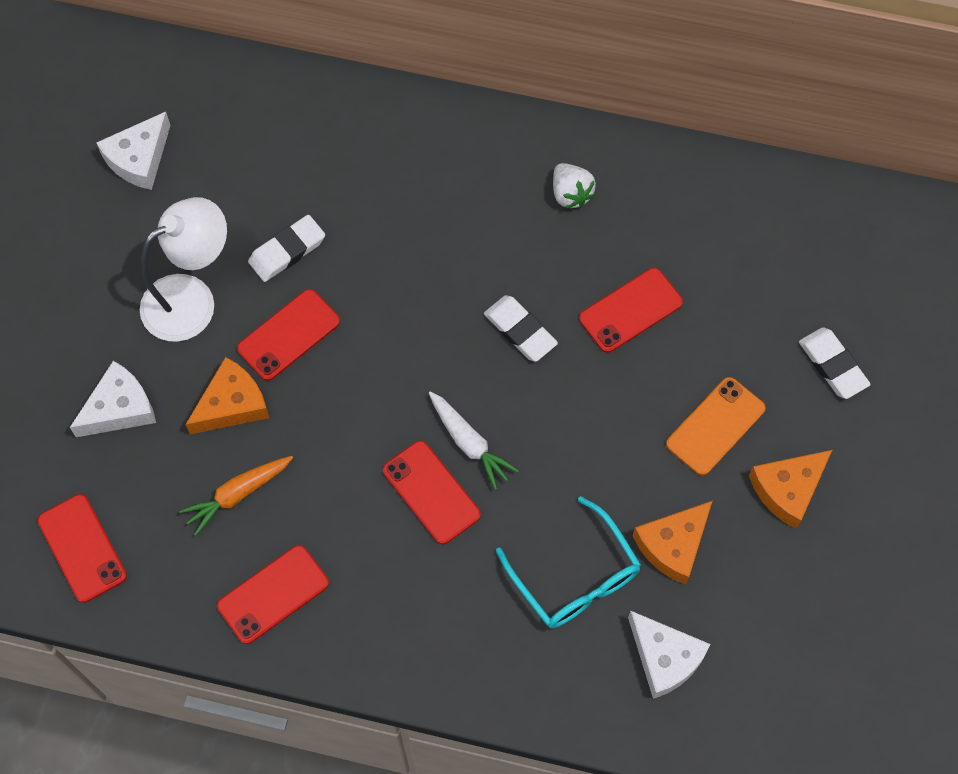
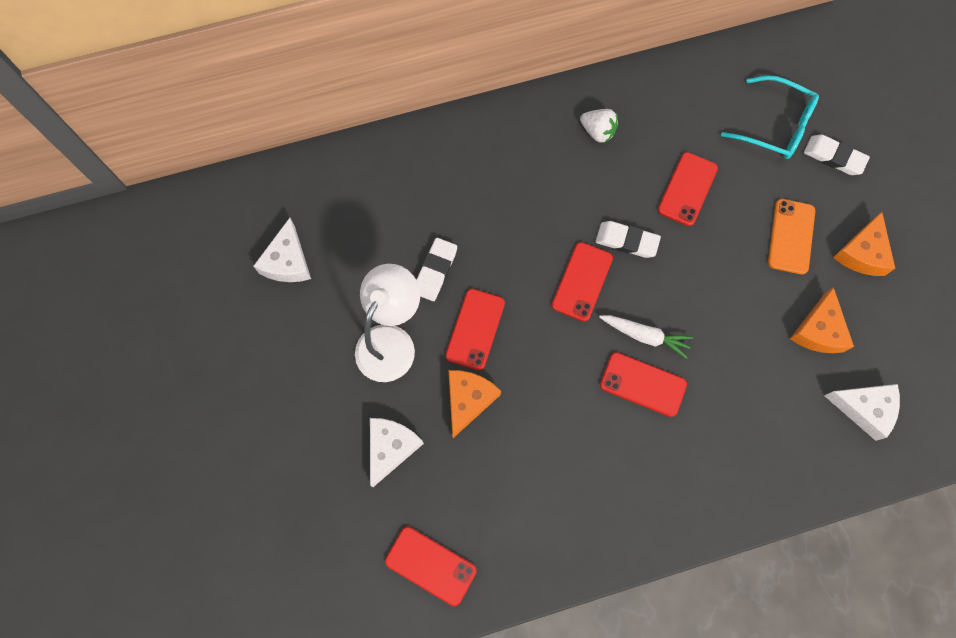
camera: 30 degrees left, 5 degrees up
(238, 494) = (514, 461): orange carrot -> none
(273, 594) = (585, 518): red phone -> red phone (582, 281)
(575, 577) = (773, 388): turquoise glasses -> turquoise glasses (775, 126)

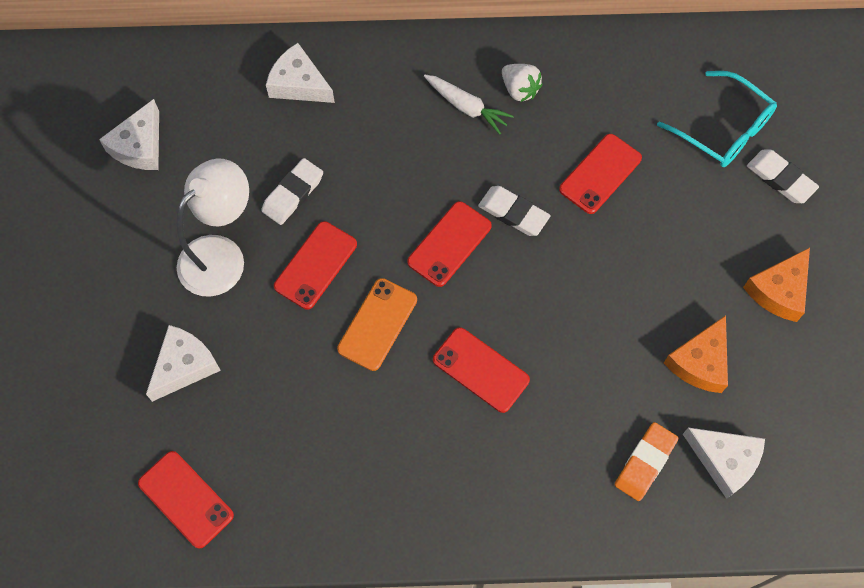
camera: 15 degrees right, 5 degrees down
(408, 172) = (299, 84): none -> white cheese
(468, 400) = (284, 337): orange cheese -> none
(645, 336) = (500, 319): white carrot -> white carrot (466, 107)
(791, 236) = (702, 253): orange phone -> orange phone (377, 324)
(801, 428) = (645, 462): none -> orange eraser

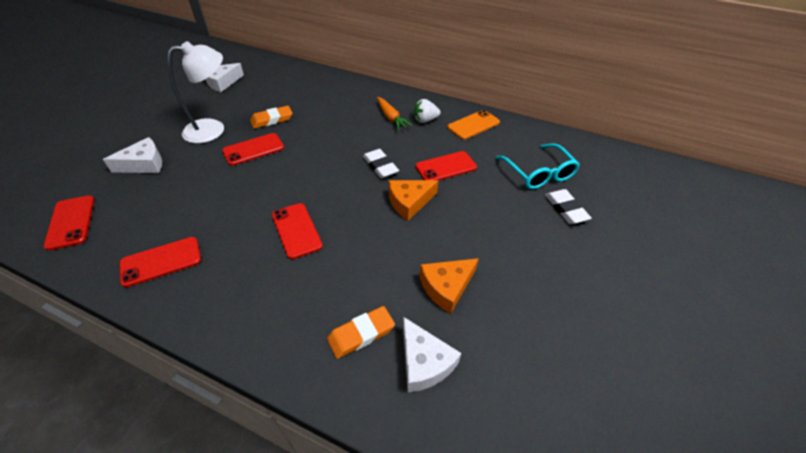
camera: 25 degrees right, 20 degrees down
(293, 194) = (272, 120): white eraser -> orange eraser
(299, 84) = (315, 85): white cheese -> none
(377, 324) = (259, 185): orange phone -> orange phone (473, 125)
(449, 244) = (332, 166): red phone -> red phone (161, 261)
(466, 107) = (391, 117): white carrot -> orange carrot
(519, 90) = (425, 120): white strawberry -> white strawberry turned 90 degrees clockwise
(779, 290) = (532, 268): orange cheese -> orange cheese (409, 202)

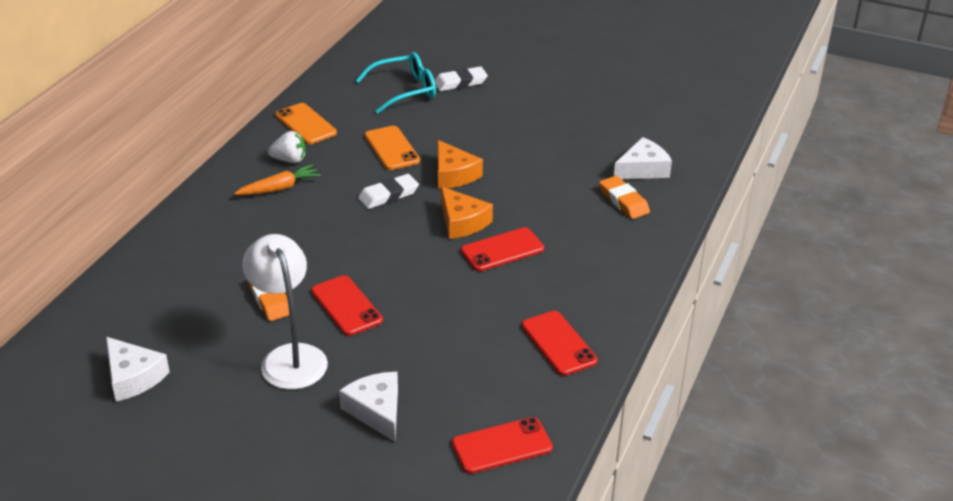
camera: 90 degrees left, 10 degrees down
(425, 120) = (289, 160): white strawberry -> white strawberry turned 75 degrees counterclockwise
(446, 167) = (392, 148): red phone -> orange phone
(446, 287) = (566, 155): orange cheese -> orange cheese (462, 222)

